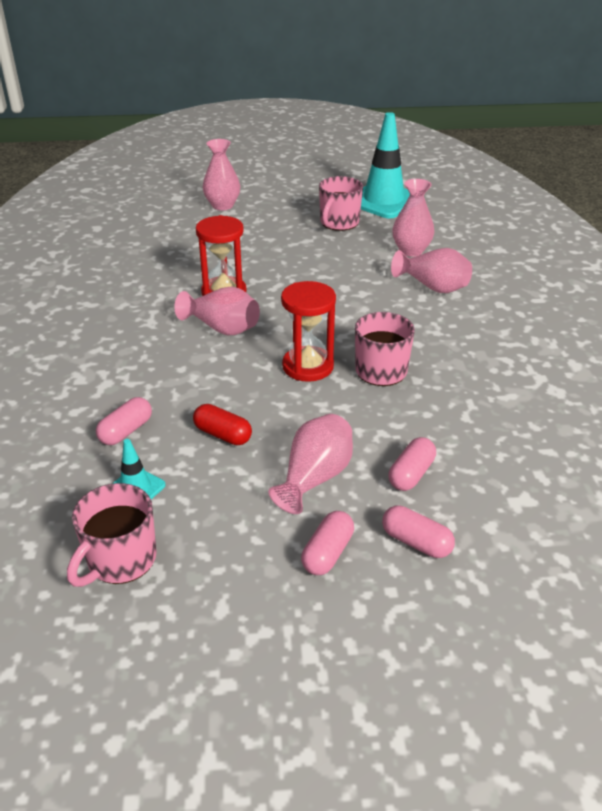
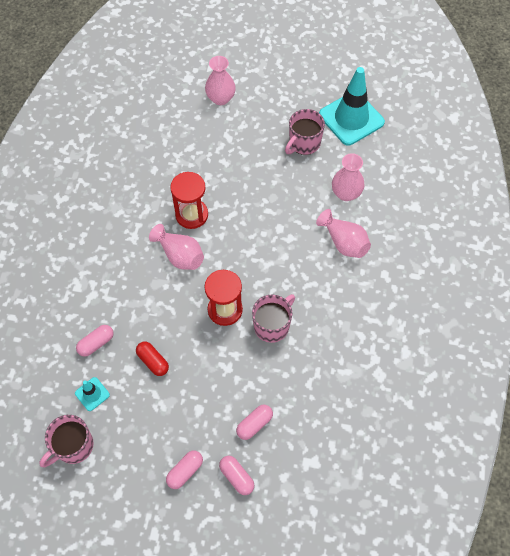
camera: 15 degrees right, 25 degrees up
(315, 478) = (196, 412): pink vase -> none

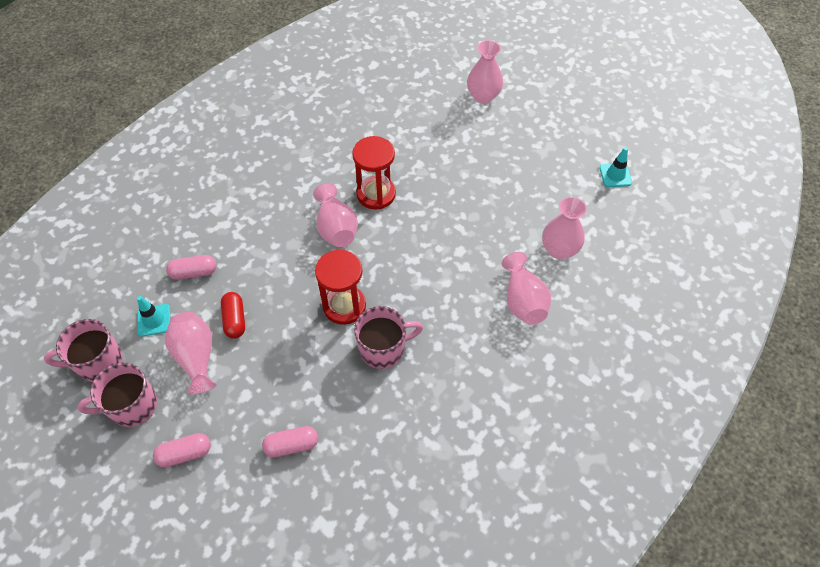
camera: 30 degrees right, 5 degrees down
(144, 403) = (196, 357): none -> pink vase
(236, 477) = (233, 492): pink capsule -> none
(304, 143) = (544, 177): pink mug -> pink mug (132, 406)
(351, 118) = (615, 175): turquoise traffic cone -> turquoise traffic cone, size x0.44

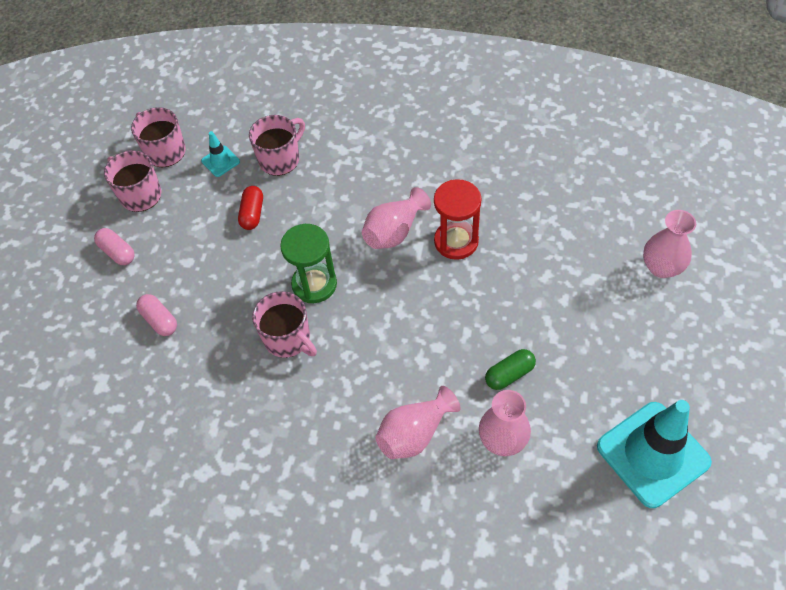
camera: 65 degrees right, 0 degrees up
(194, 272) = (280, 159): pink capsule -> pink mug
(196, 357) = (203, 209): pink vase -> none
(235, 320) = (252, 214): red capsule -> red capsule turned 45 degrees counterclockwise
(344, 306) = (314, 284): red hourglass -> green hourglass
(510, 219) = (509, 374): none -> green capsule
(615, 175) = (653, 454): turquoise traffic cone -> turquoise traffic cone, size x2.25

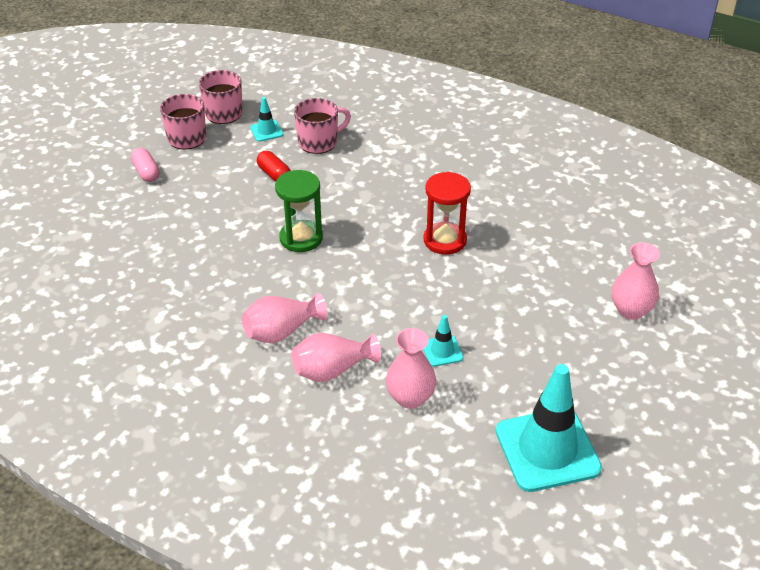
camera: 15 degrees right, 15 degrees down
(160, 320) = (156, 228): pink capsule -> none
(252, 214) = (274, 174): red capsule -> red capsule turned 60 degrees counterclockwise
(288, 339) = (257, 271): pink mug -> none
(394, 232) = (392, 219): pink vase -> pink vase (282, 331)
(509, 374) = (442, 351): green capsule -> turquoise traffic cone

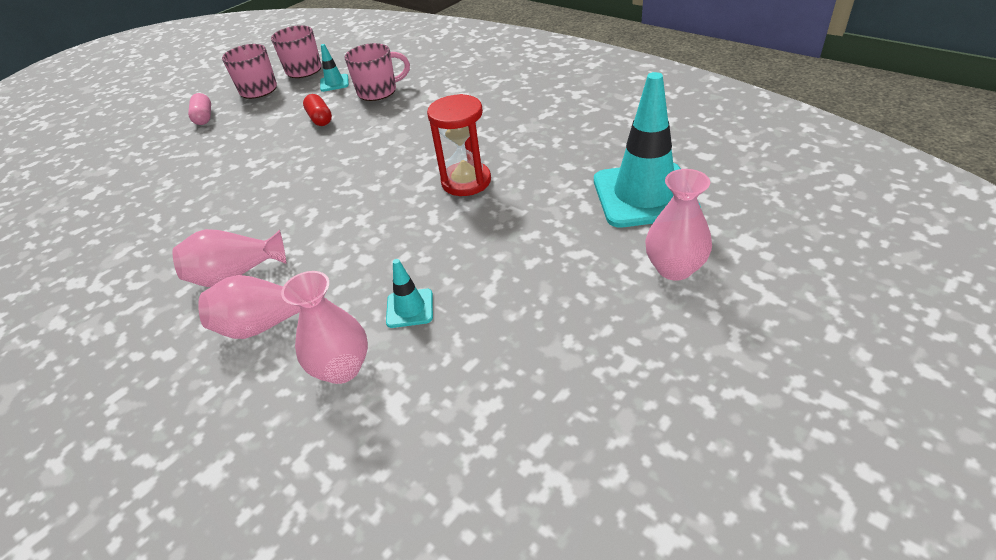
camera: 15 degrees right, 0 degrees up
(301, 238) = (313, 177): green hourglass -> none
(547, 450) = (500, 466): turquoise traffic cone -> turquoise traffic cone (644, 195)

